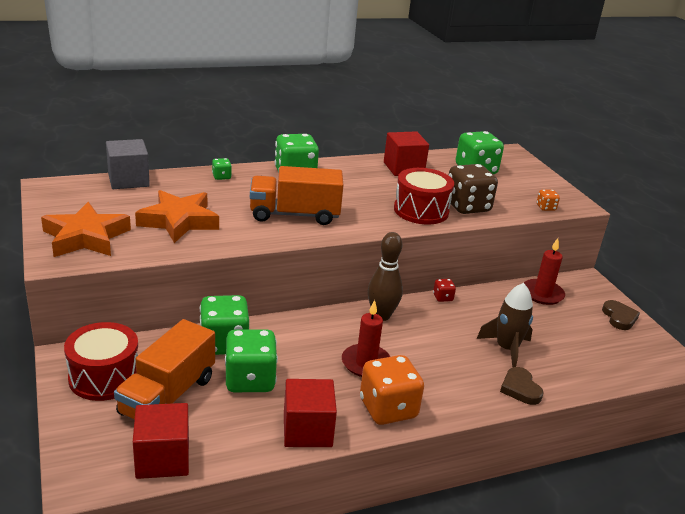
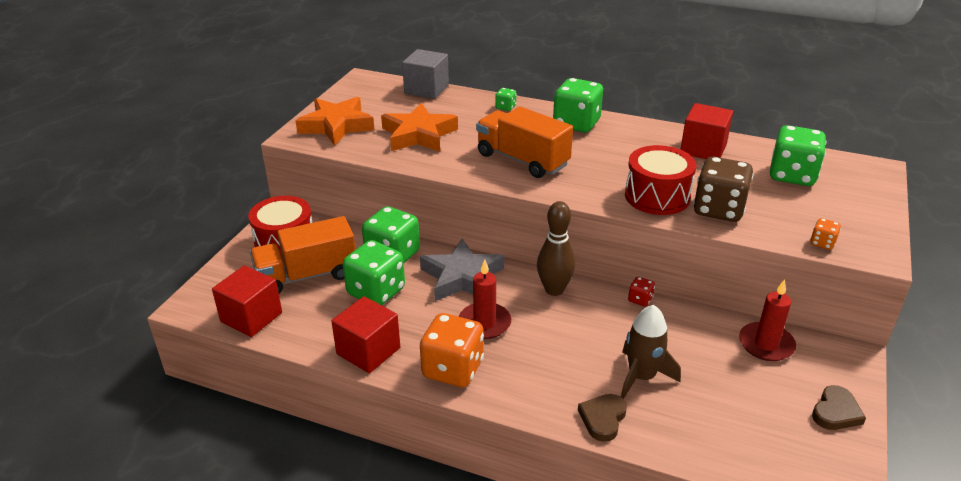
camera: 45 degrees right, 5 degrees up
(304, 336) = (462, 277): none -> grey star

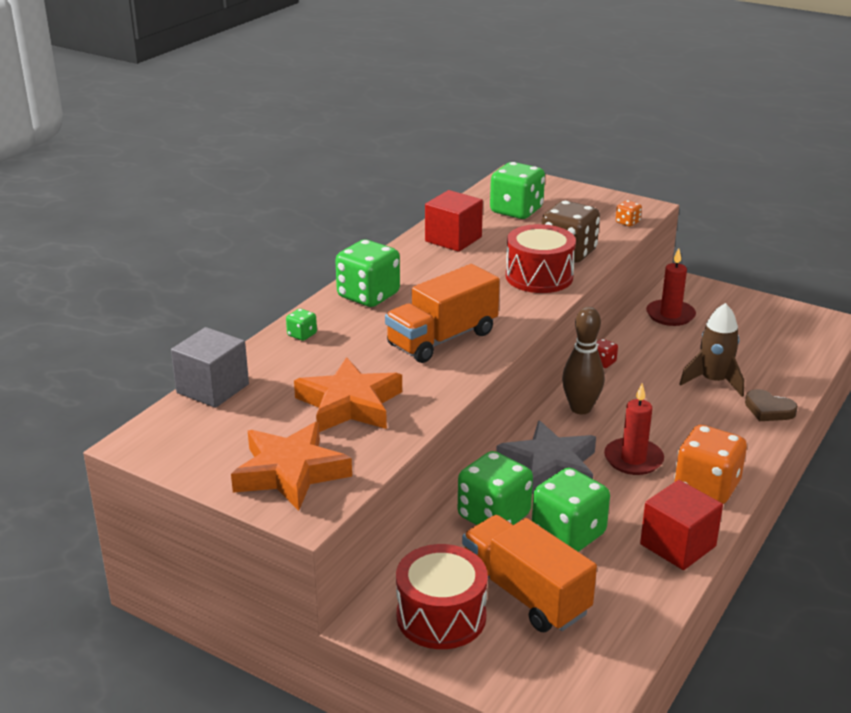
camera: 80 degrees left, 5 degrees down
(251, 317) = (609, 647): red cube -> none
(307, 275) = (525, 594): orange truck -> orange truck turned 150 degrees clockwise
(836, 412) = (750, 305): brown heart -> none

